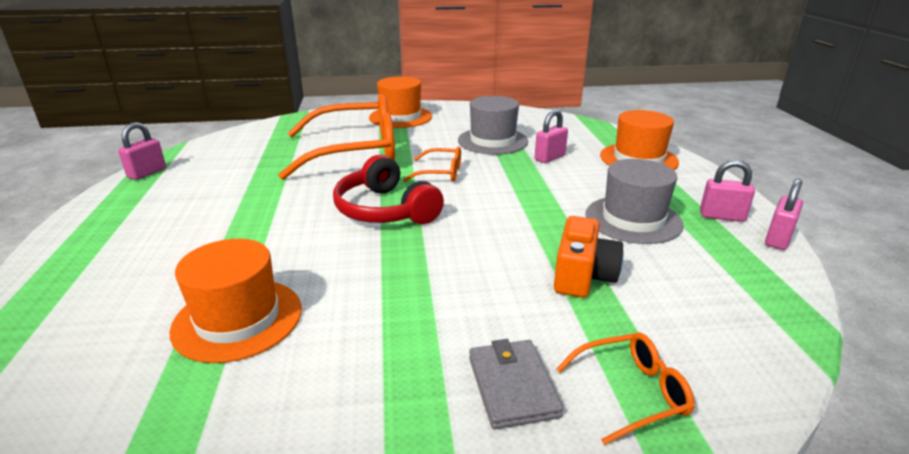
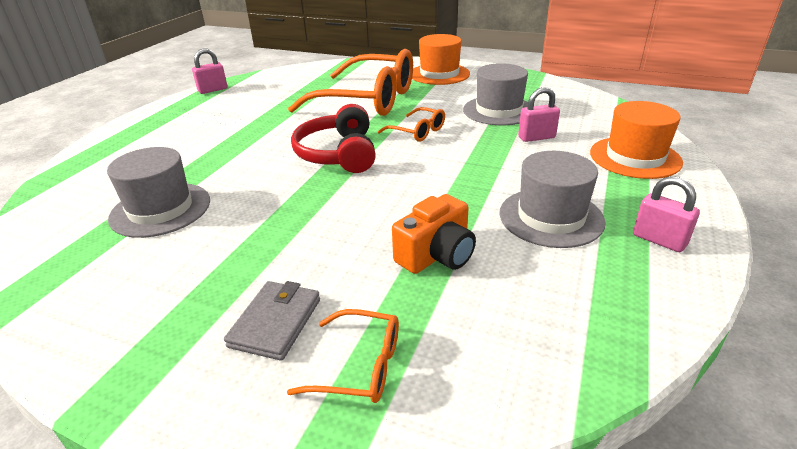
camera: 30 degrees right, 5 degrees up
(238, 319) = (160, 209): orange hat -> grey hat
(777, 239) = (699, 283): pink padlock -> none

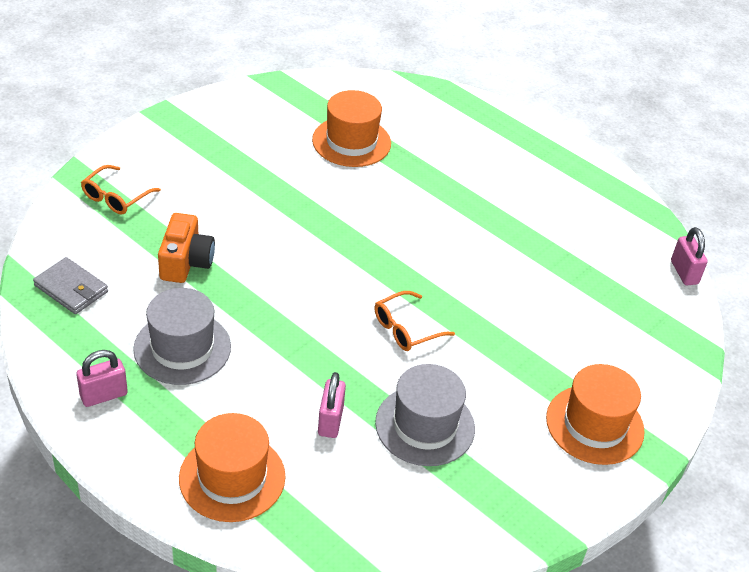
camera: 105 degrees right, 10 degrees up
(160, 209) = (351, 142): grey hat -> orange hat
(213, 90) = (627, 199): pink padlock -> pink padlock (684, 272)
(276, 322) = (176, 174): grey wallet -> grey wallet (71, 289)
(338, 154) = (388, 256): red headphones -> none
(368, 100) = (526, 319): orange glasses -> none
(436, 255) = (186, 262): orange camera -> orange camera turned 150 degrees counterclockwise

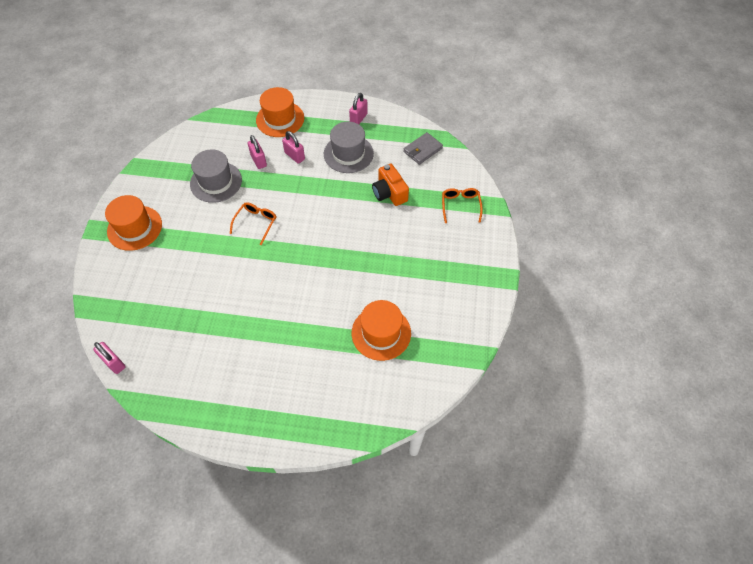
camera: 150 degrees right, 15 degrees up
(71, 289) = (422, 150): grey wallet -> grey wallet turned 45 degrees counterclockwise
(267, 394) = (294, 156): none -> pink padlock

